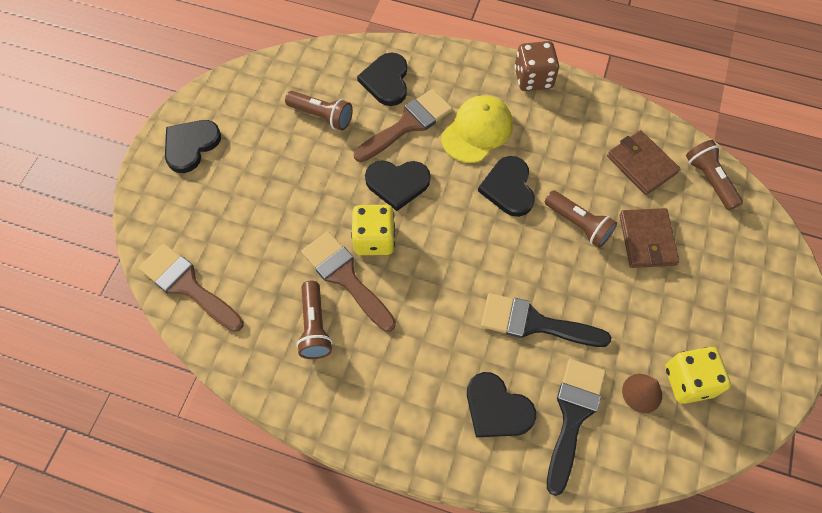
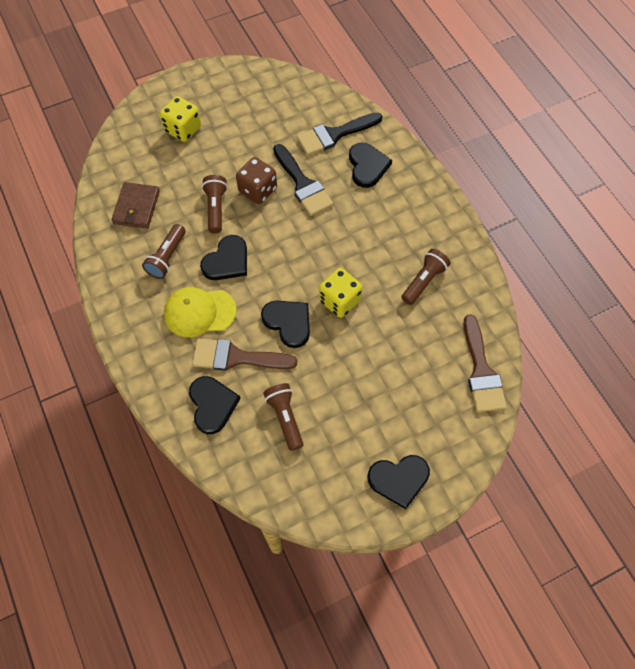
camera: 135 degrees left, 0 degrees up
(345, 277) = (379, 293): brown brush -> none
(386, 81) = (212, 405): black heart -> black heart turned 60 degrees counterclockwise
(533, 78) = (119, 315): brown dice -> brown dice (258, 190)
(642, 393) = (290, 117): brown cone -> none
(647, 240) = (192, 171): brown wallet -> none
(688, 381) = (262, 103): yellow dice -> yellow dice (183, 129)
(709, 180) = (115, 168): brown flashlight -> brown flashlight (167, 257)

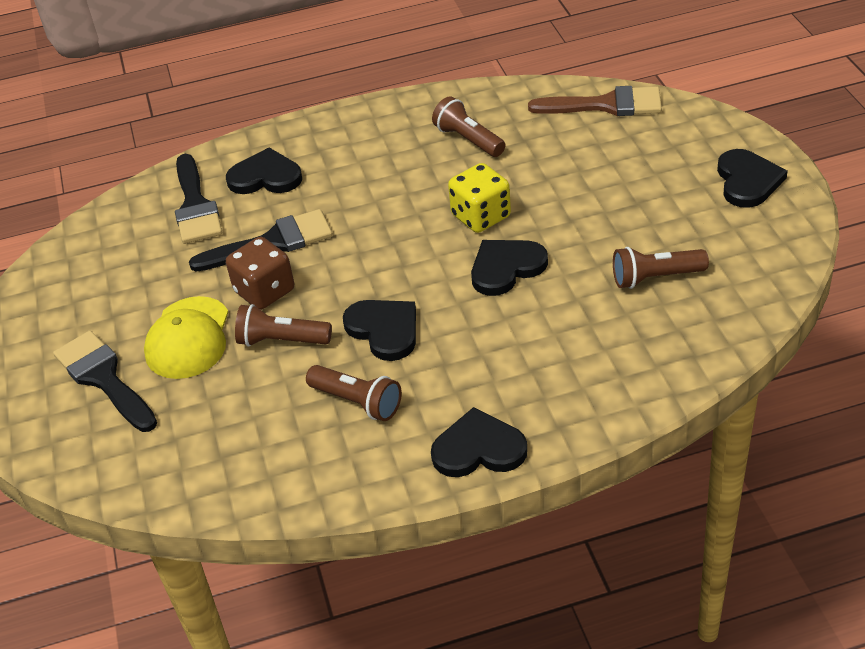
camera: 75 degrees left, 20 degrees down
(136, 207) = (243, 442): brown wallet -> none
(183, 129) = (104, 378): yellow dice -> black brush
(199, 312) = (469, 364): yellow cap -> yellow cap (188, 338)
(212, 405) = (628, 352): black heart -> black heart (478, 449)
(236, 357) = (554, 324): brown brush -> none

